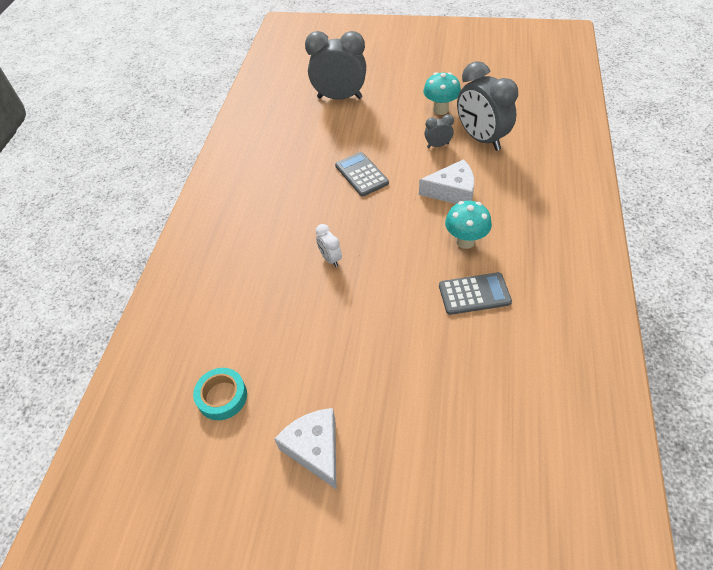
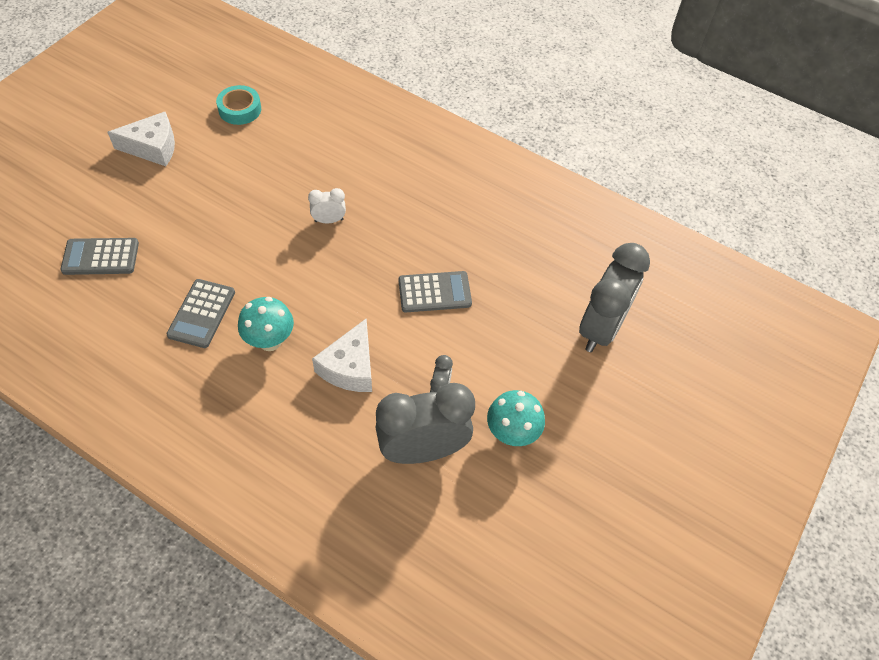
camera: 105 degrees right, 5 degrees up
(475, 404) = (100, 257): none -> grey calculator

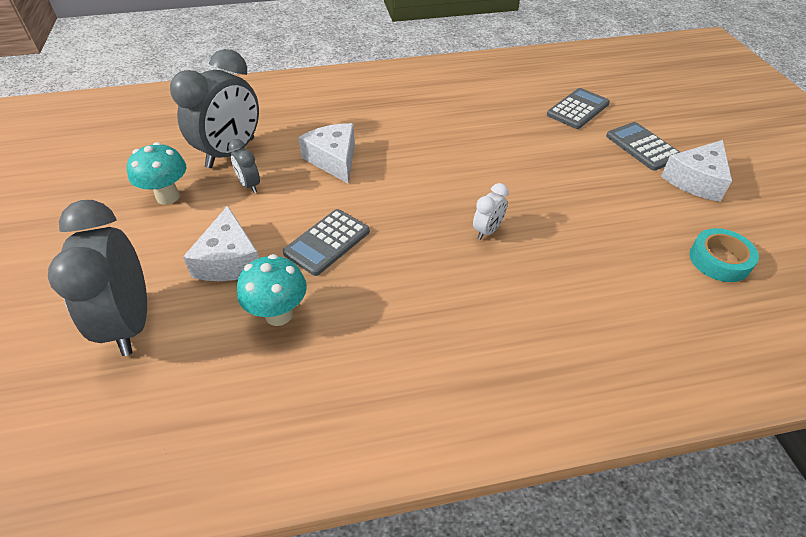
camera: 140 degrees right, 10 degrees down
(202, 313) = (470, 125): grey calculator -> grey calculator (642, 147)
(270, 341) = (406, 139): turquoise mushroom -> turquoise mushroom (279, 314)
(509, 329) = (229, 260): none -> white cheese

